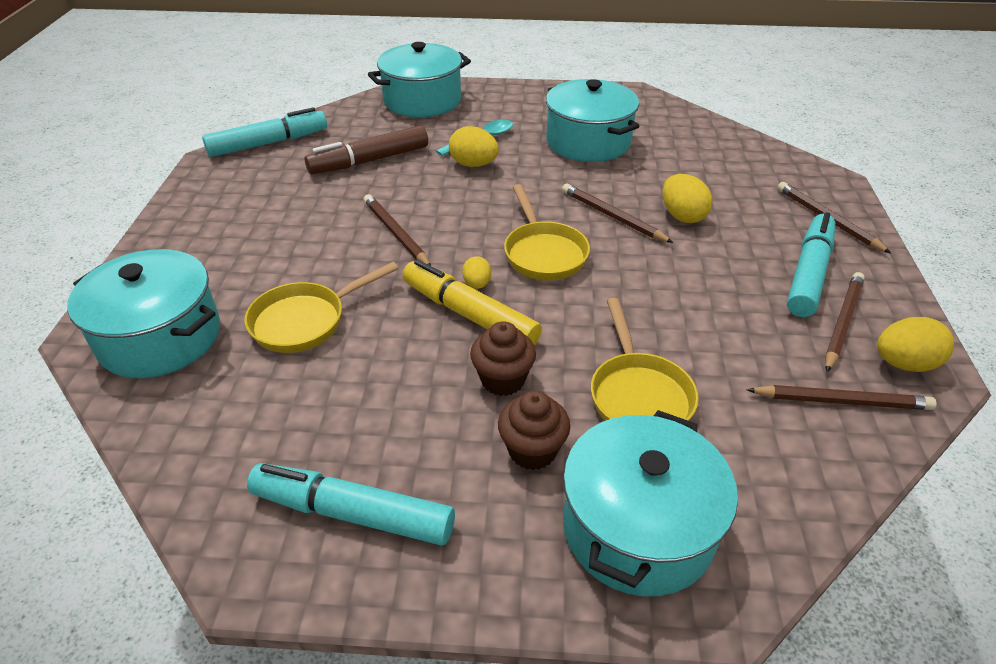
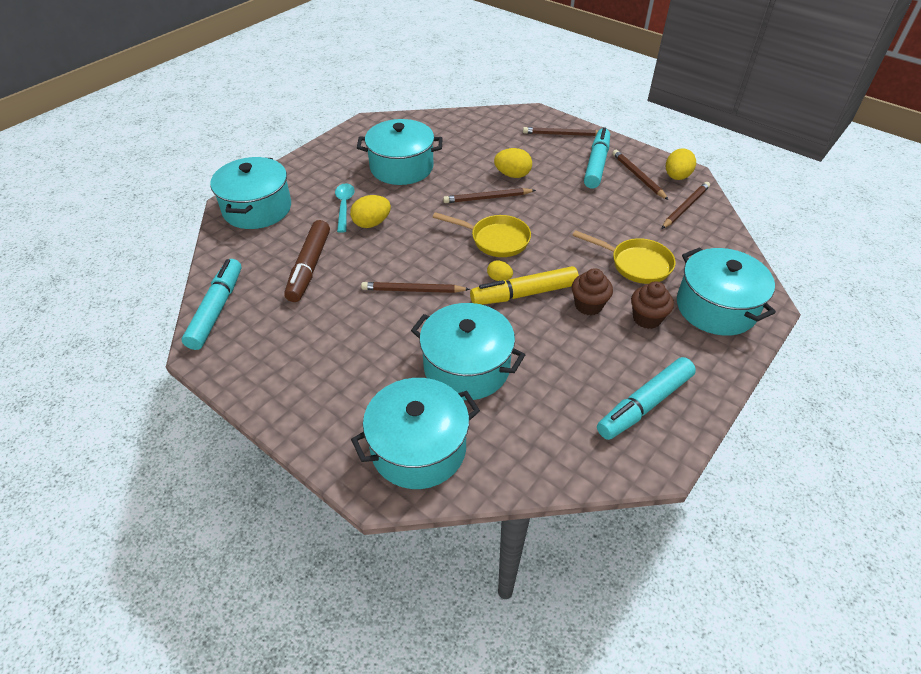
camera: 55 degrees left, 5 degrees up
(305, 321) = (466, 367): yellow pan -> turquoise pot
(809, 273) = (596, 164): turquoise marker -> turquoise marker turned 45 degrees clockwise

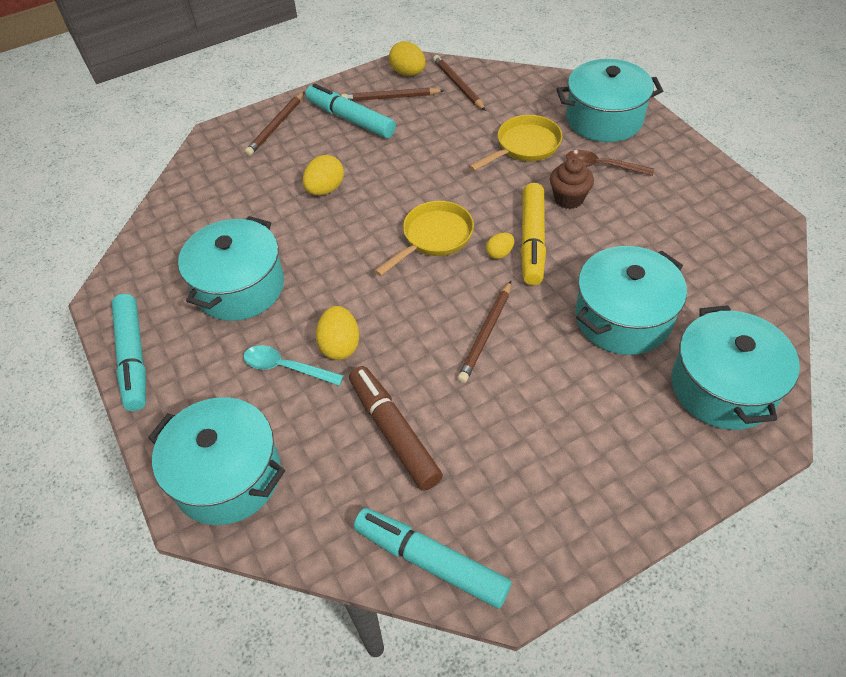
camera: 65 degrees left, 5 degrees up
(309, 267) = (394, 432): brown marker -> brown marker turned 150 degrees counterclockwise
(487, 198) = (355, 223): brown pencil -> none
(644, 404) = (706, 205): turquoise marker -> turquoise marker (133, 357)
(647, 318) = (601, 166): brown cupcake -> brown spoon

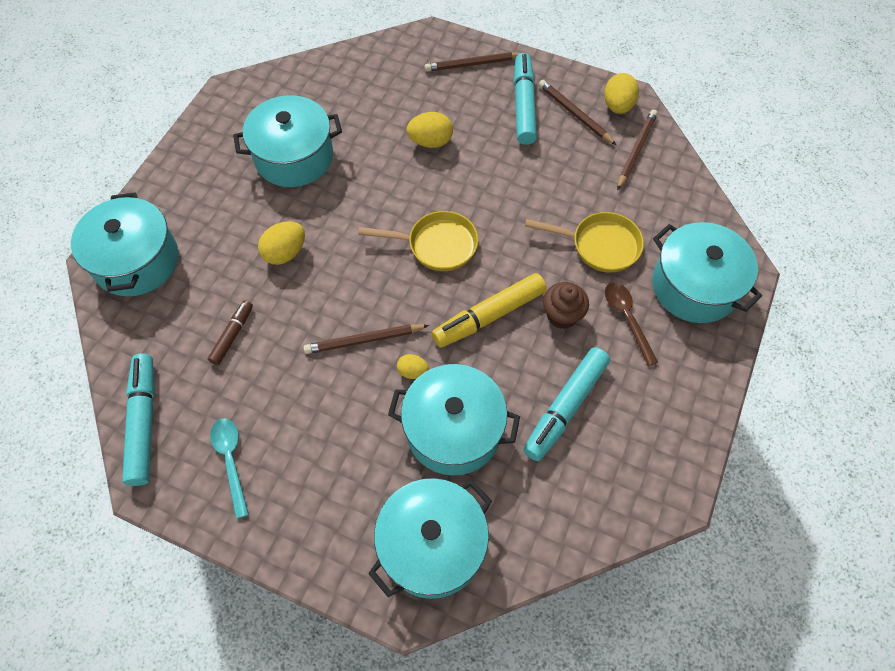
camera: 50 degrees right, 10 degrees up
(133, 357) = (192, 143): turquoise marker -> turquoise marker (565, 407)
(286, 367) = (243, 233): turquoise spoon -> turquoise spoon (231, 460)
(394, 432) = (232, 335): brown marker -> brown marker, size x0.57
(499, 253) = (456, 300): yellow egg -> yellow egg (413, 371)

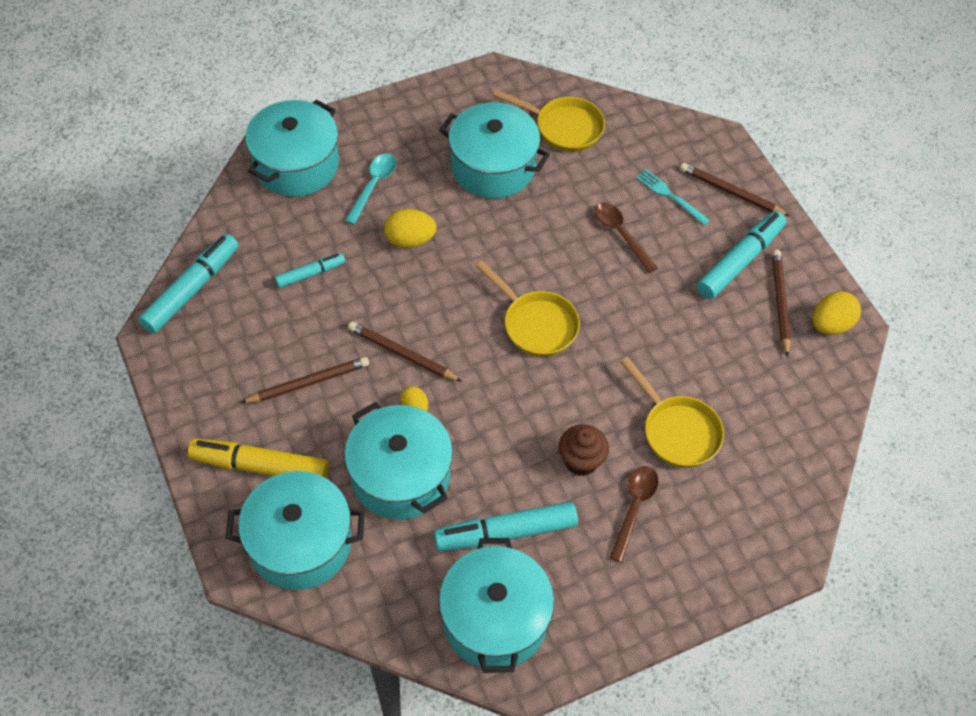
camera: 40 degrees right, 5 degrees down
(231, 460) = (223, 364): turquoise spoon -> turquoise spoon (373, 185)
(232, 335) = (310, 274): brown marker -> turquoise marker
(317, 95) = (564, 127): none -> yellow pan
(430, 142) = (620, 234): yellow egg -> brown spoon
(436, 93) = (669, 195): none -> turquoise fork
(489, 316) = (519, 413): yellow marker -> yellow marker (260, 466)
(636, 150) = (804, 376): brown pencil -> brown pencil (308, 382)
(694, 286) = (726, 531): turquoise pot -> turquoise pot (495, 619)

